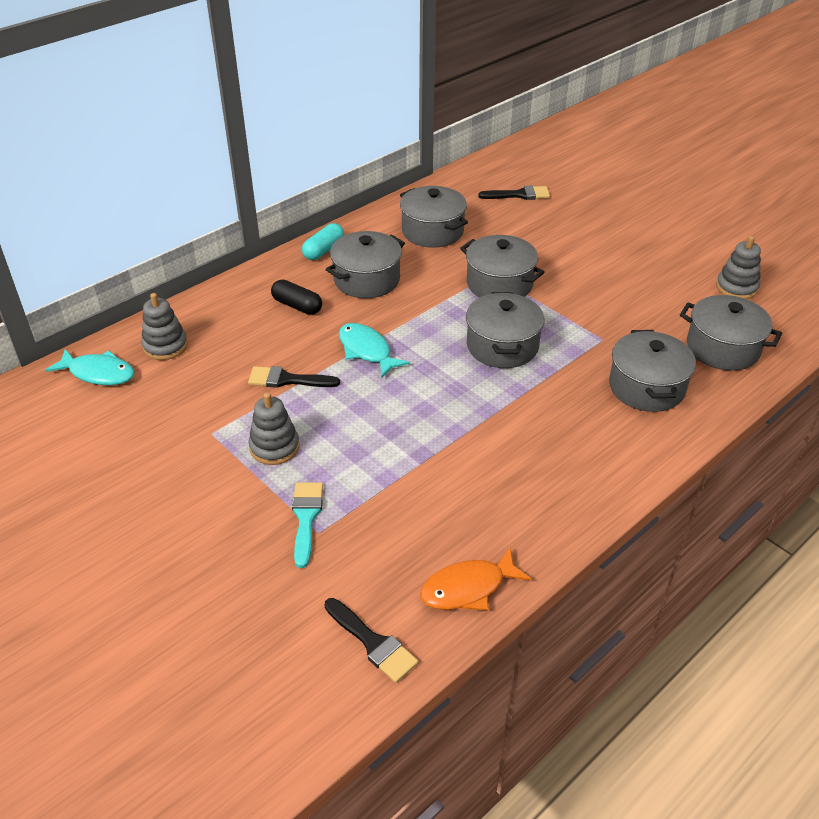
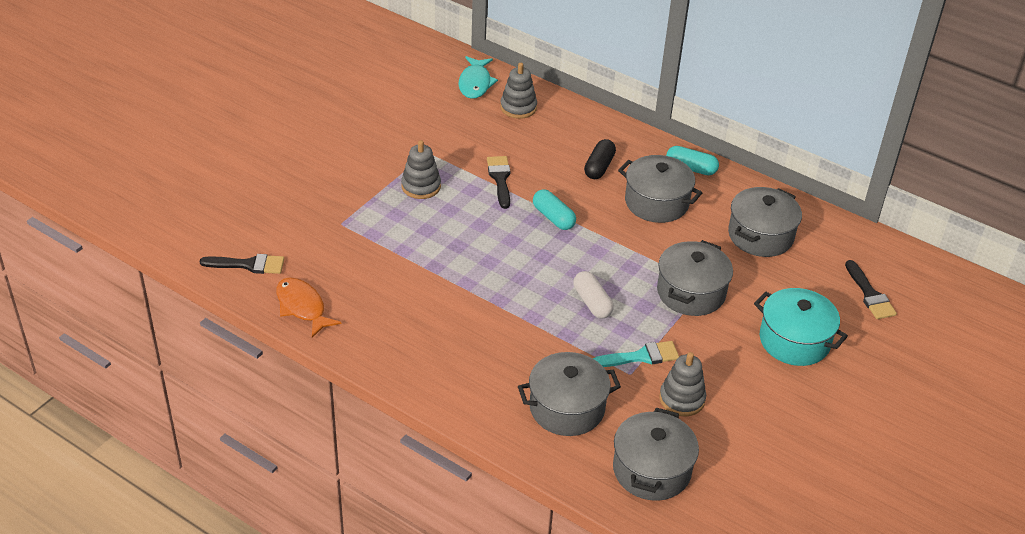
camera: 75 degrees right, 0 degrees up
(306, 518) = (353, 215): turquoise brush -> turquoise brush (640, 356)
(366, 350) = (553, 217): turquoise fish -> turquoise capsule
(372, 643) = (248, 265): black brush -> black brush turned 120 degrees counterclockwise
(502, 346) = (592, 302): grey pot -> white capsule
(569, 242) = (794, 341): none -> turquoise pot
(736, 287) = (771, 487): grey stacking toy -> grey stacking toy (682, 399)

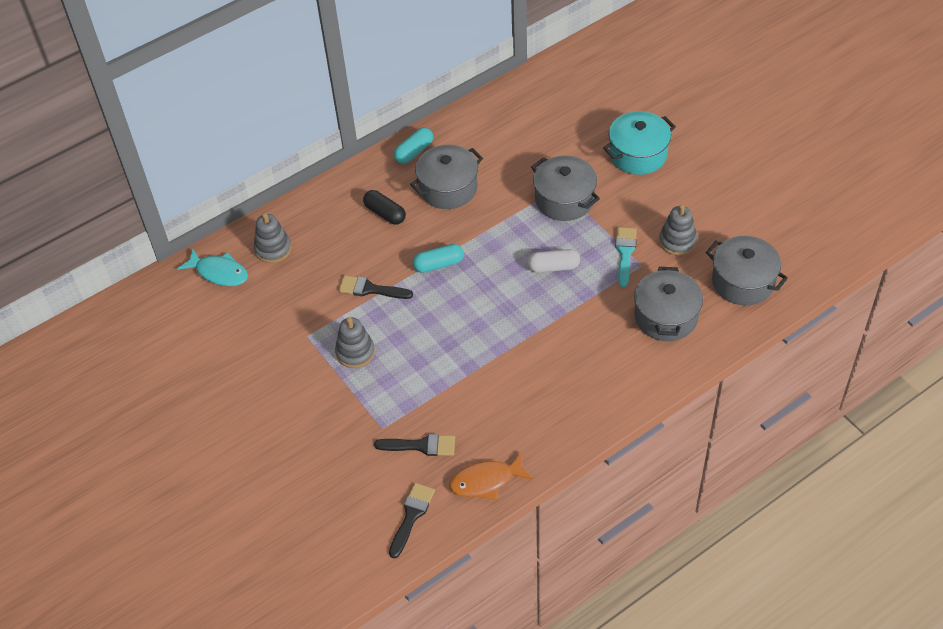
camera: 65 degrees left, 10 degrees up
(760, 235) = (515, 135): grey pot -> none
(869, 294) = (604, 93): black brush -> black brush (421, 446)

